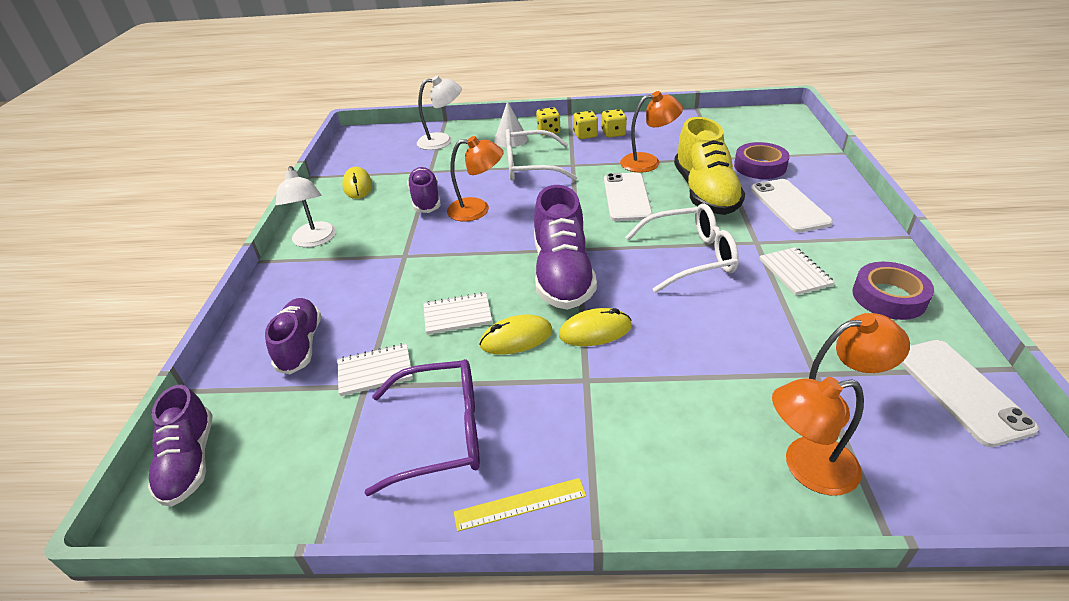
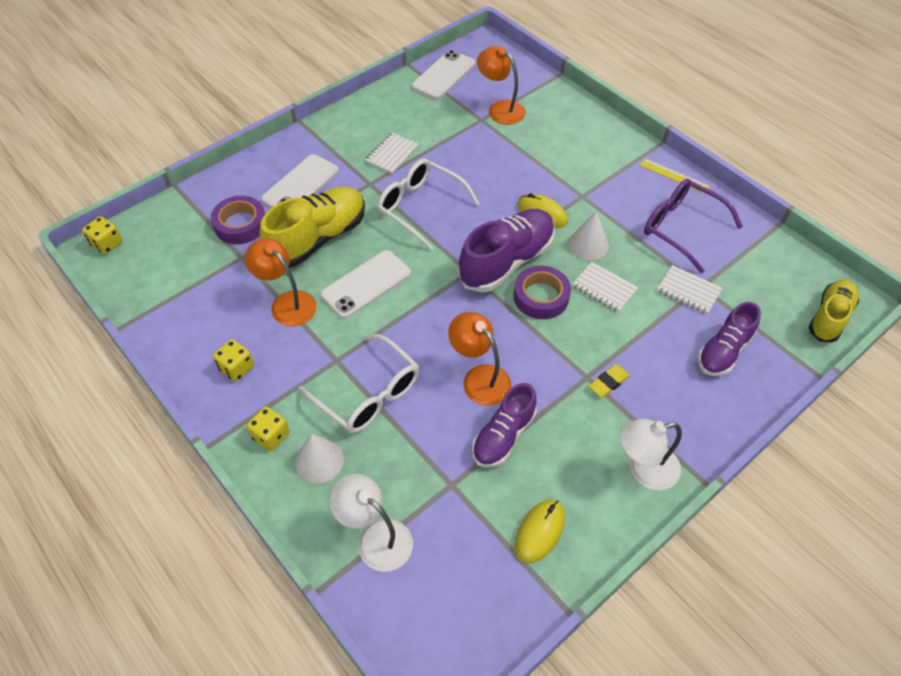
camera: 135 degrees left, 15 degrees up
(189, 461) = (829, 317): purple shoe -> yellow shoe
(315, 240) = (643, 469): white lamp -> white lamp turned 135 degrees counterclockwise
(384, 262) = (608, 382): none -> yellow eraser
(516, 338) = (588, 244): yellow mouse -> white cone
(585, 135) = (257, 392): yellow dice -> yellow dice (107, 244)
(806, 467) = (547, 104): orange lamp -> none
(889, 297) = (382, 112): purple tape -> purple tape (541, 297)

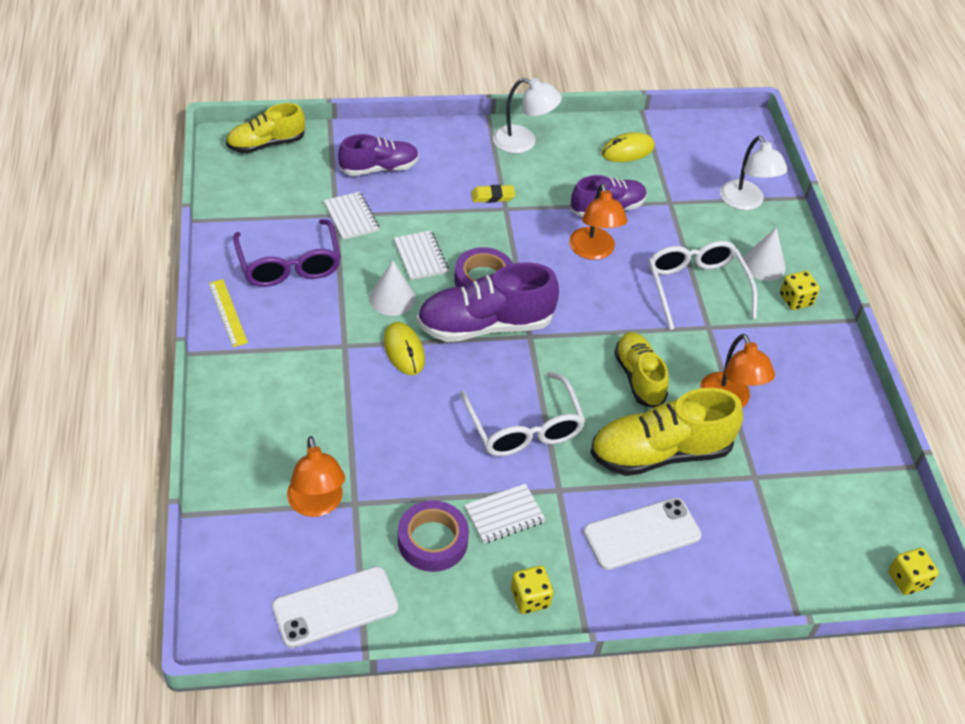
camera: 150 degrees left, 5 degrees down
(236, 368) = (804, 367): yellow dice -> yellow dice (530, 598)
(240, 224) = (739, 519): purple tape -> purple tape (432, 541)
(366, 284) = (639, 377): white phone -> yellow shoe

